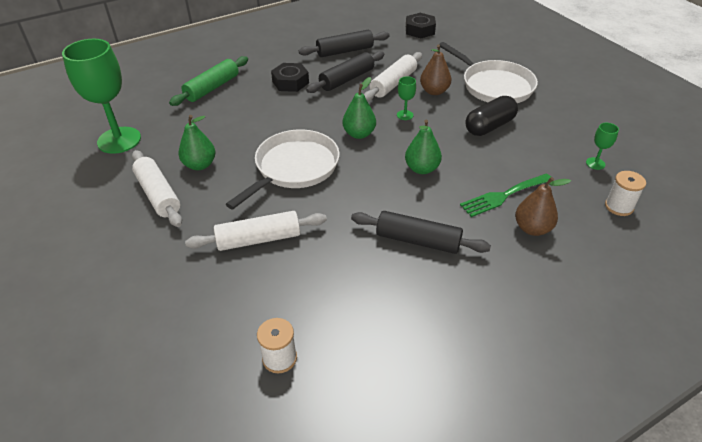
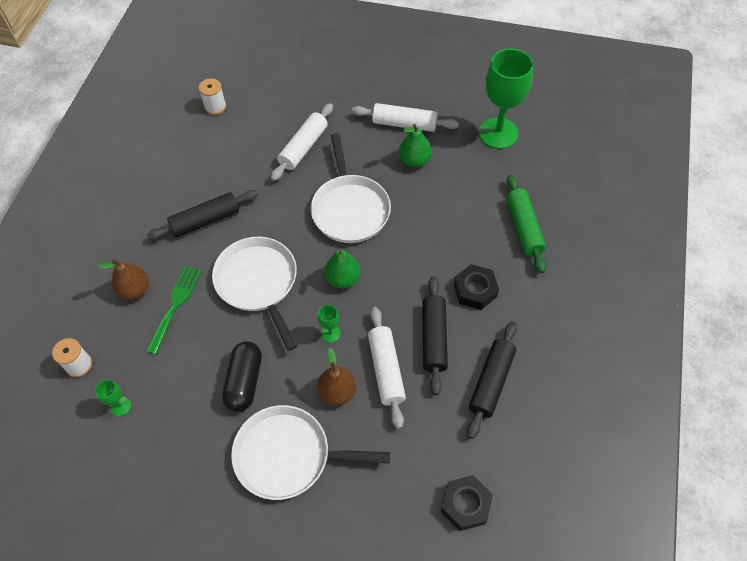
camera: 135 degrees right, 15 degrees up
(421, 169) = (258, 283): green pear -> white pan

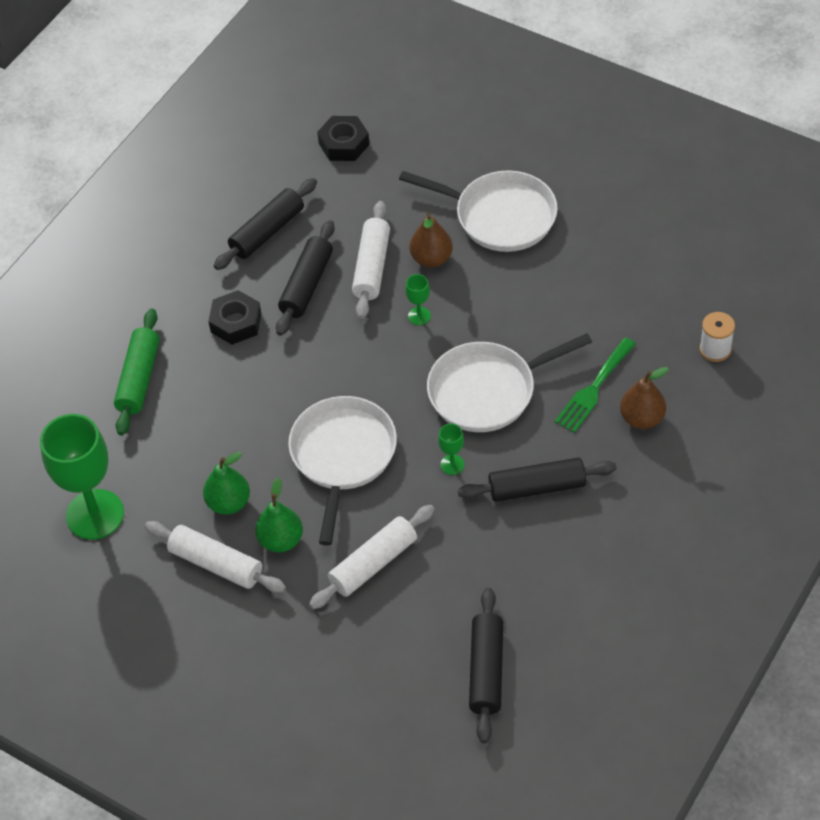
camera: 160 degrees left, 5 degrees down
(121, 406) = (669, 297): green goblet -> green goblet (452, 464)
(215, 107) = (486, 671): white spool -> black rolling pin
(245, 381) = (529, 290): black capsule -> none
(258, 283) = (487, 391): white pan -> white pan turned 75 degrees clockwise
(343, 279) = (383, 371): green pear -> green pear (281, 540)

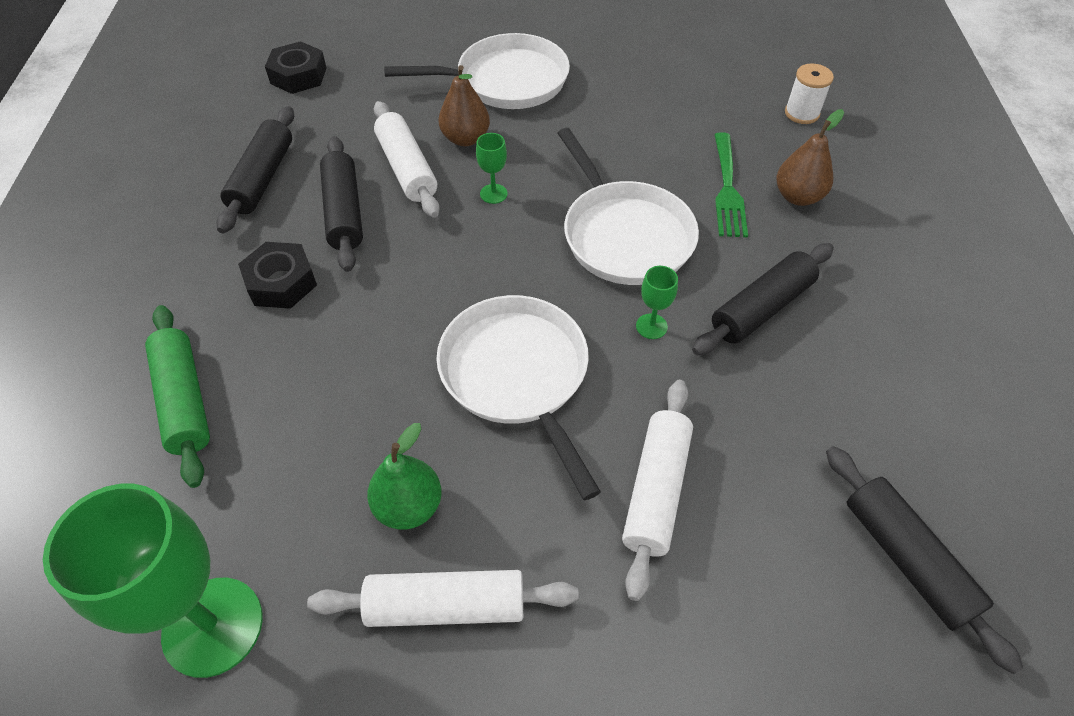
camera: 35 degrees left, 0 degrees up
(281, 540) = (514, 522): green pear -> none
(487, 391) = (624, 235): white pan -> white pan turned 60 degrees counterclockwise

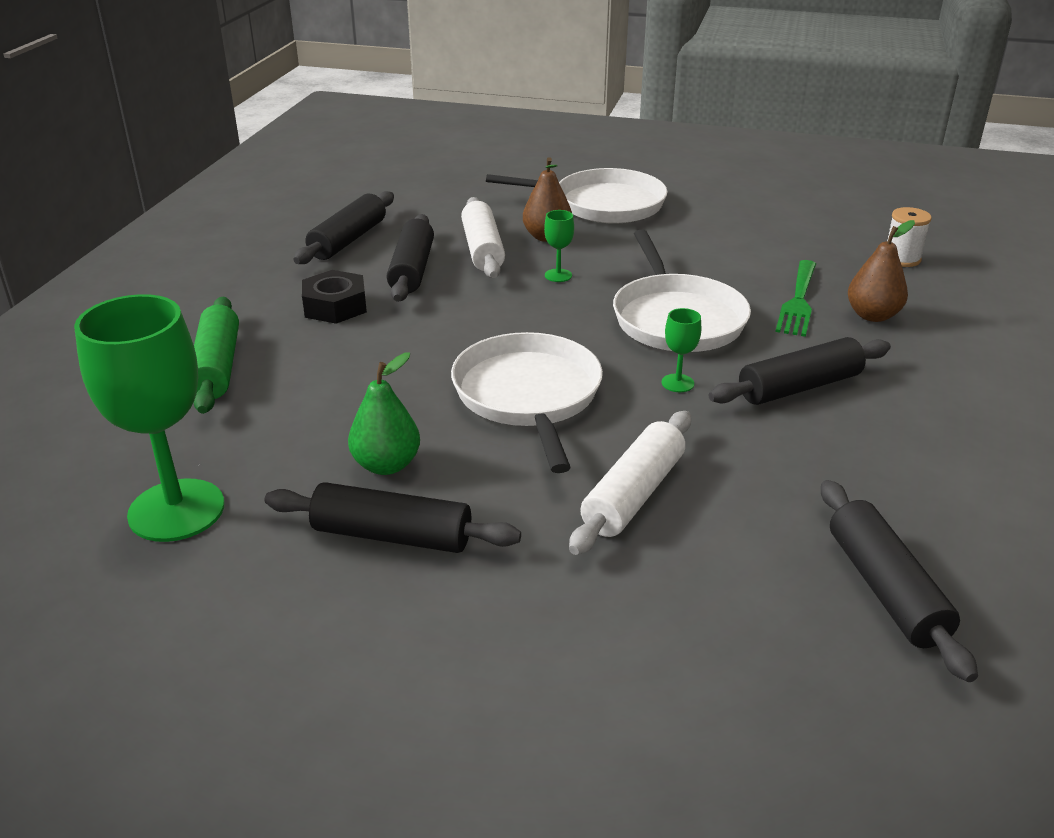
camera: 15 degrees right, 20 degrees down
(298, 75) = (409, 181): black nut -> none
(446, 606) = (392, 536): white rolling pin -> black rolling pin

